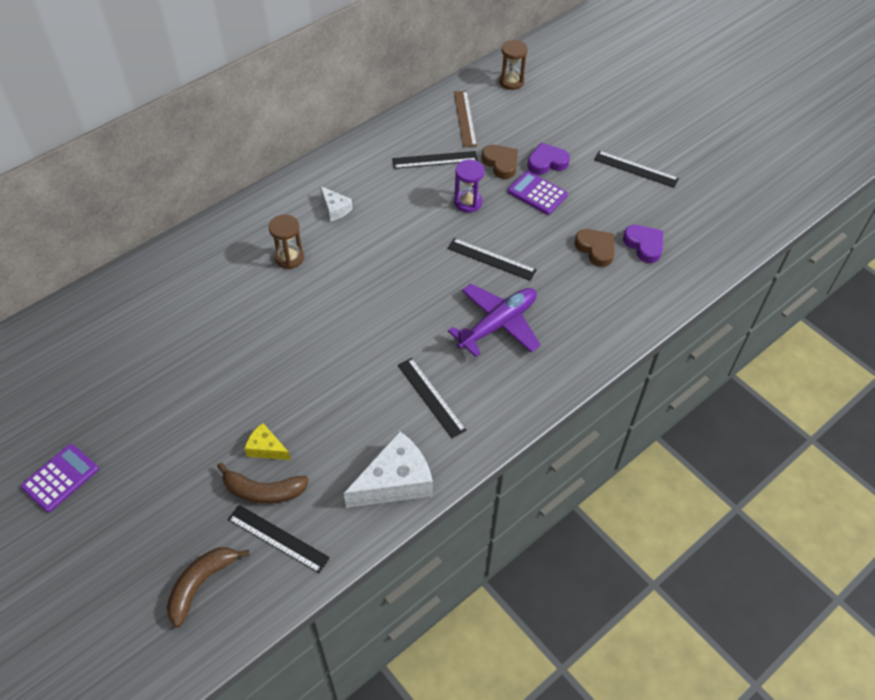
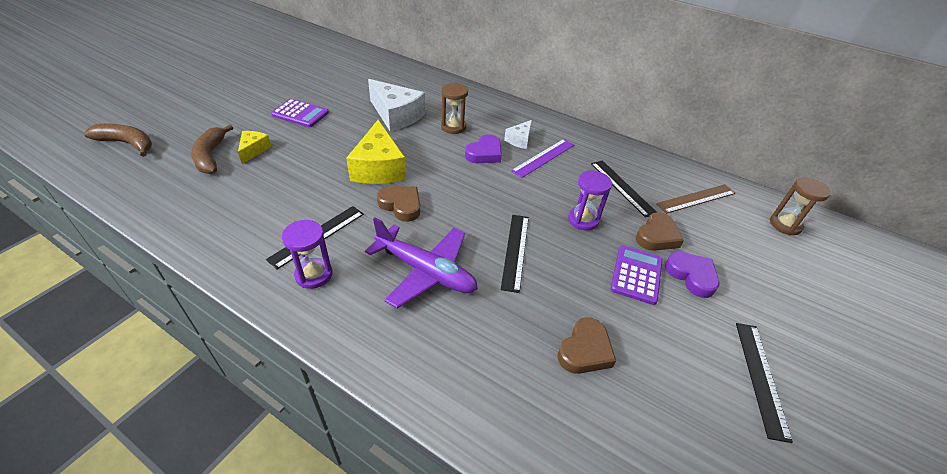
camera: 70 degrees right, 10 degrees down
(60, 478) = (230, 76): purple calculator -> purple calculator (300, 114)
(278, 538) = (162, 171): black ruler -> none
(341, 336) = (378, 168): none -> yellow cheese
(371, 200) = (543, 157): none -> purple ruler
(395, 481) = (214, 228): white cheese -> white cheese (396, 115)
(408, 327) = (401, 205): none -> brown heart
(480, 403) = (314, 275): none -> purple hourglass
(644, 245) = (626, 411): purple heart -> purple heart (484, 153)

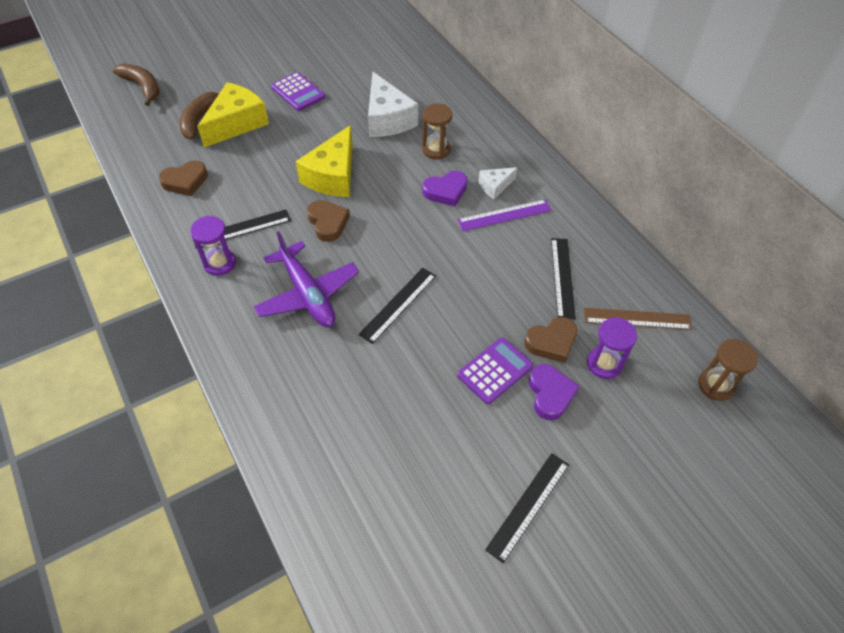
camera: 30 degrees right, 10 degrees up
(253, 150) = (236, 123): yellow cheese -> yellow cheese, size x1.92
(583, 220) = (489, 298): purple hourglass -> purple hourglass (604, 364)
(585, 350) = (390, 414): brown heart -> brown heart (185, 181)

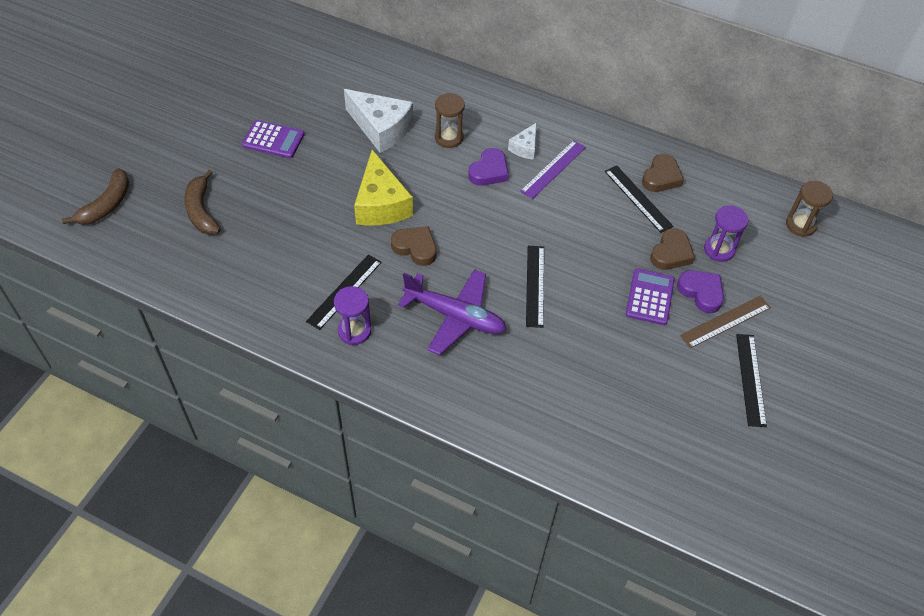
camera: 35 degrees left, 0 degrees up
(143, 87) = (107, 205): brown banana -> brown banana turned 105 degrees clockwise
(185, 181) = (248, 275): brown heart -> brown heart (661, 177)
(236, 123) = (242, 197): yellow cheese -> none
(637, 319) = (714, 203): brown ruler -> brown ruler (725, 321)

